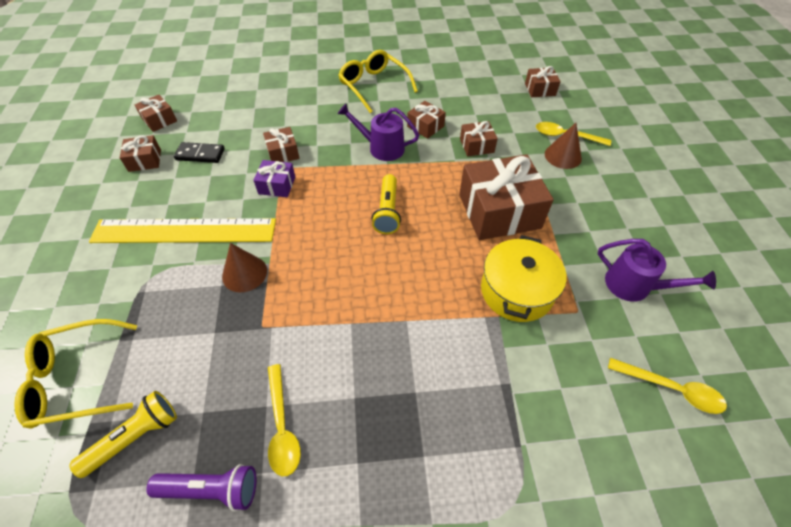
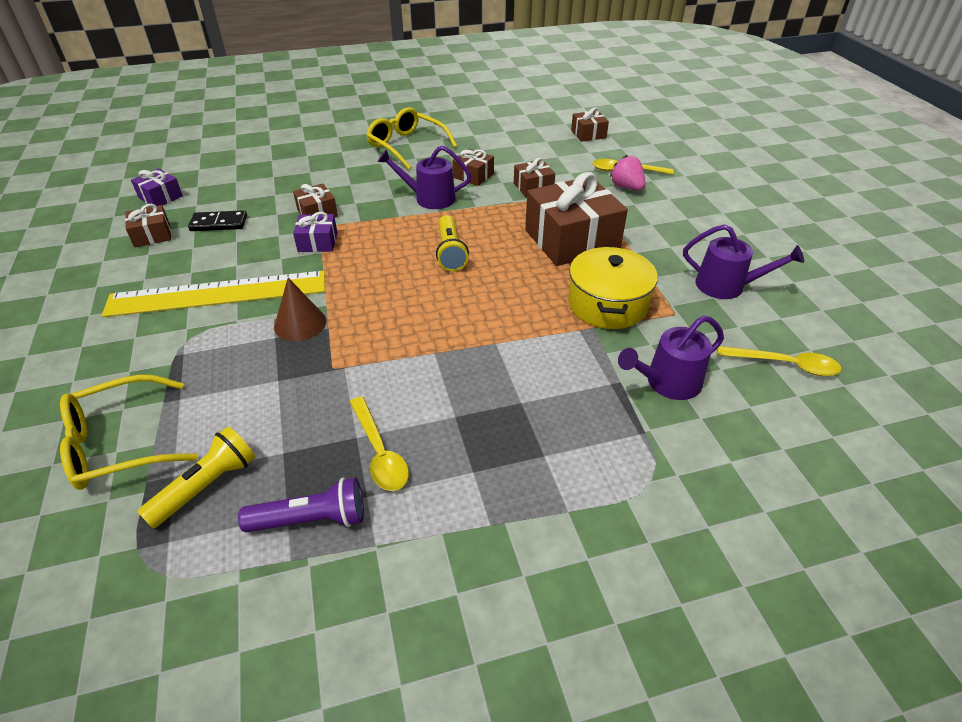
camera: 10 degrees left, 10 degrees down
(159, 120) = (160, 197): brown gift -> purple gift
(554, 392) = (668, 382): none -> purple watering can
(563, 156) = (626, 187): brown cone -> pink strawberry

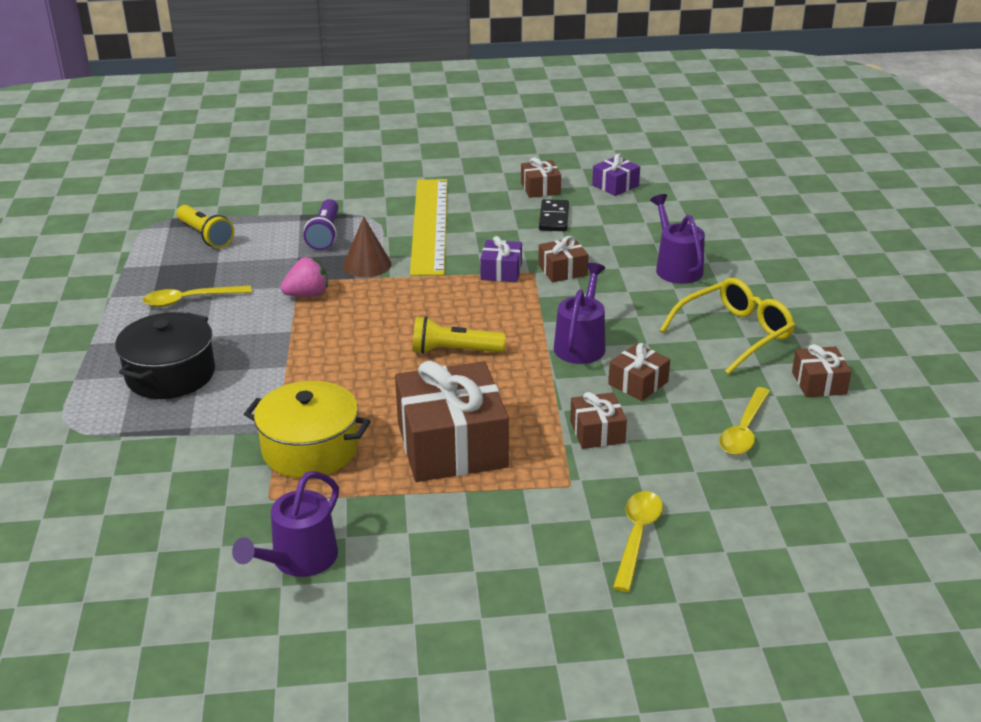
camera: 100 degrees right, 10 degrees down
(119, 443) = (266, 203): yellow glasses -> none
(311, 519) = (149, 273): purple flashlight -> purple flashlight (325, 234)
(533, 424) = (170, 374): none -> black pot
(588, 134) = (780, 520): brown gift -> brown gift (819, 383)
(626, 187) = (581, 525): pink strawberry -> pink strawberry (307, 295)
(668, 382) = (168, 464): purple watering can -> purple watering can (676, 268)
(785, 365) = (140, 562): yellow spoon -> yellow spoon (744, 430)

